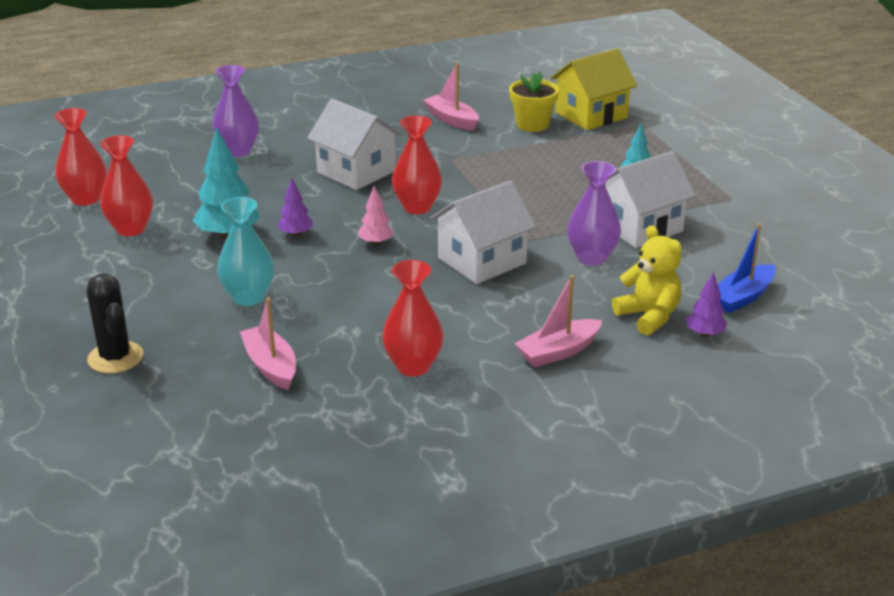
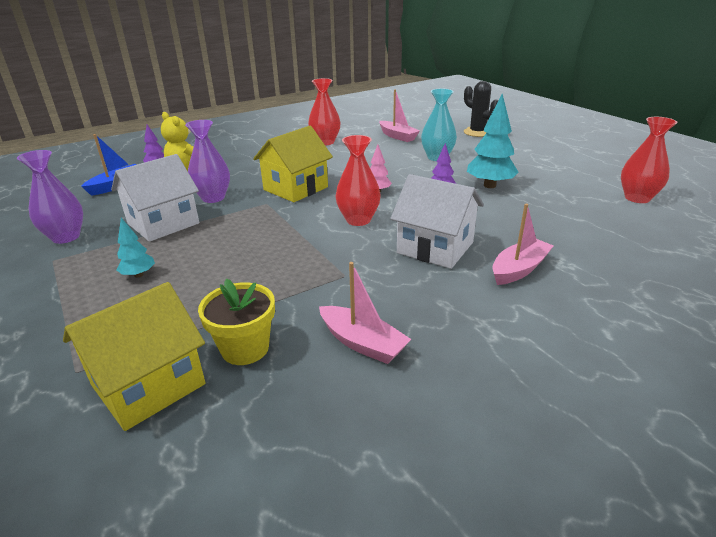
camera: 170 degrees right, 0 degrees up
(131, 229) = (565, 182): red vase -> none
(238, 151) = (579, 258): purple vase -> purple vase (66, 237)
(482, 260) = (295, 188): white house -> yellow house
(558, 352) = (247, 153): pink boat -> pink boat (519, 269)

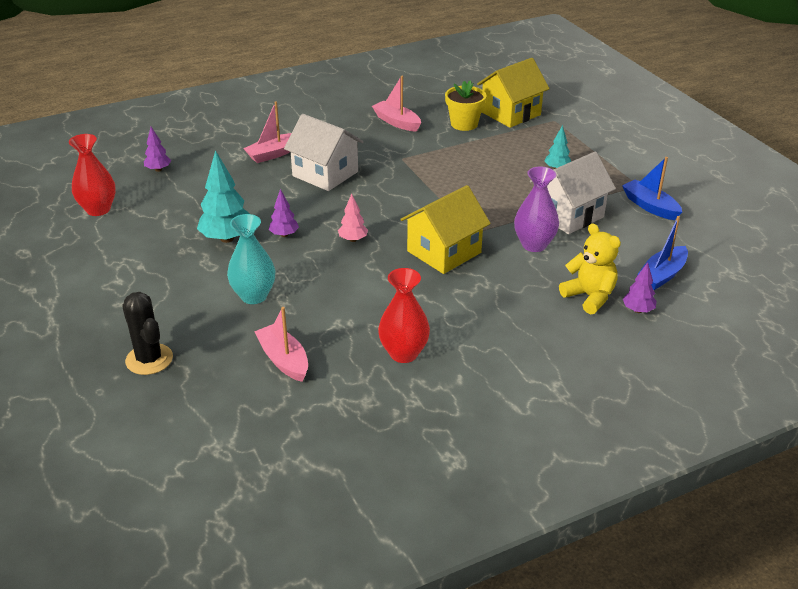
camera: 175 degrees left, 5 degrees up
(66, 237) = (650, 206): purple vase -> blue boat
(358, 220) = (382, 205): red vase -> none
(638, 239) = (158, 169): none -> purple tree

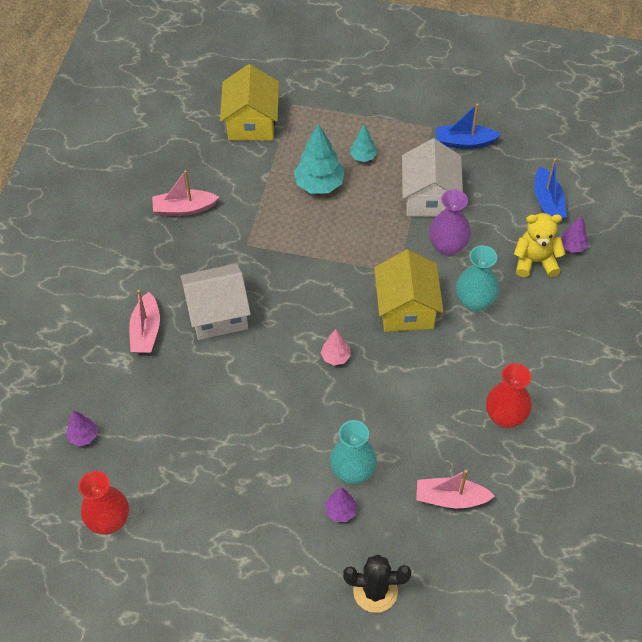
camera: 50 degrees left, 20 degrees up
(227, 238) = (252, 445): turquoise tree -> turquoise tree (319, 184)
(284, 235) = (285, 400): purple tree -> purple tree (341, 511)
(464, 124) = (236, 165): yellow flower pot -> none
(499, 283) = (474, 302): none -> turquoise vase

